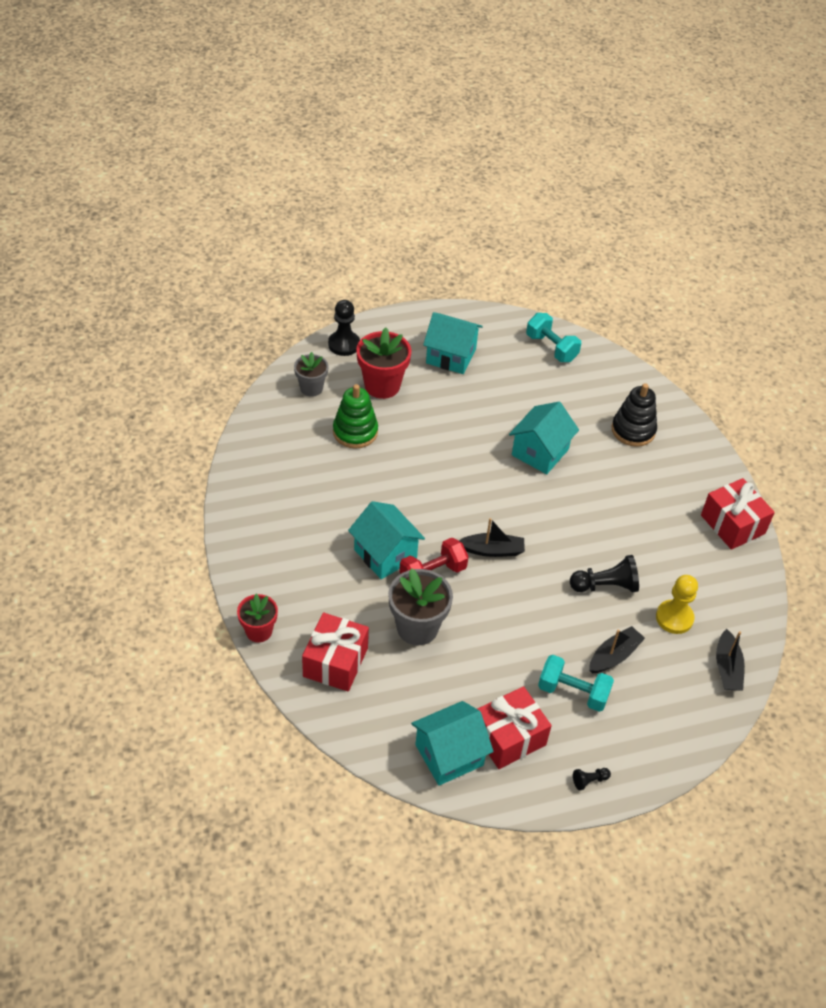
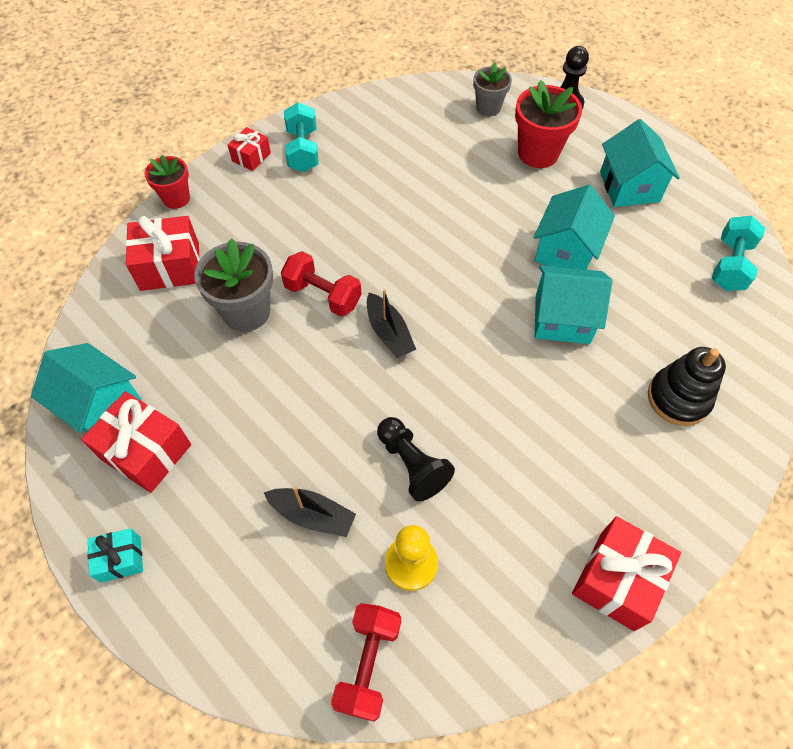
camera: 65 degrees right, 10 degrees up
(248, 561) = (251, 157): none -> red gift
(355, 432) = (460, 160): green stacking toy -> none
(385, 554) = (323, 247): turquoise house -> turquoise house (566, 251)
(573, 692) = (237, 491): turquoise dumbbell -> turquoise dumbbell (303, 150)
(589, 780) = (120, 559): black pawn -> turquoise gift
(727, 668) = (368, 664): black boat -> red dumbbell

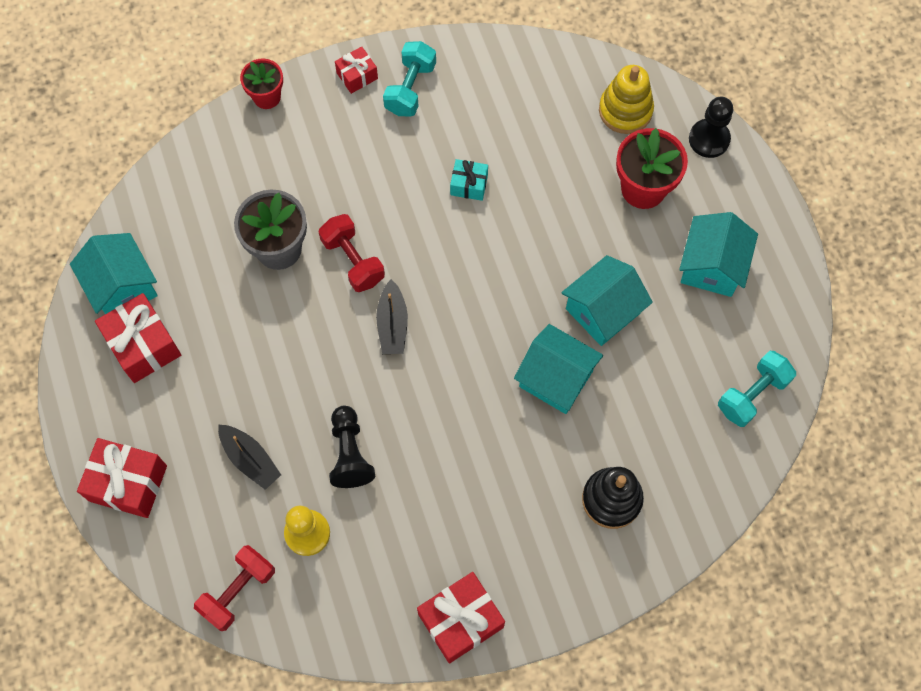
camera: 25 degrees right, 10 degrees up
(120, 559) = (92, 427): turquoise gift -> turquoise gift (469, 185)
(170, 266) = (231, 172): red gift -> red gift (128, 483)
(488, 108) = (625, 110): grey flower pot -> yellow stacking toy

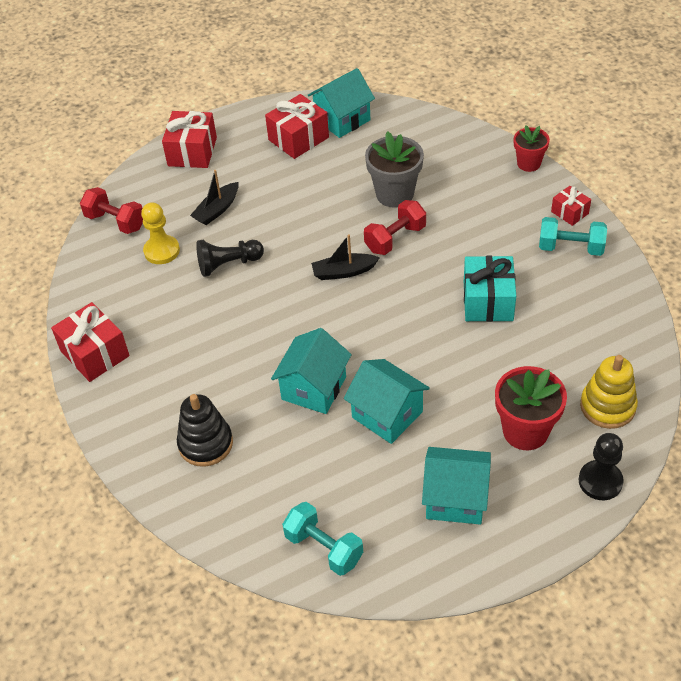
camera: 85 degrees right, 20 degrees down
(469, 185) = (488, 301): turquoise gift -> turquoise gift, size x1.77

